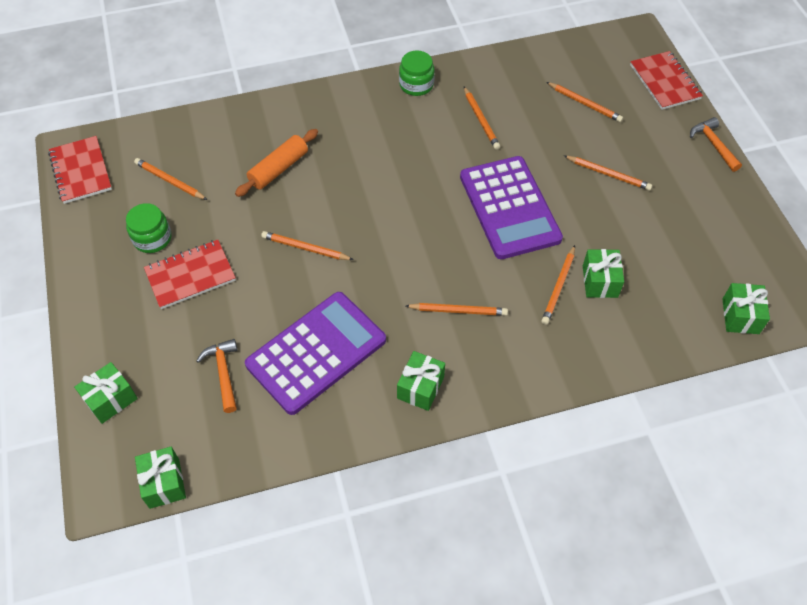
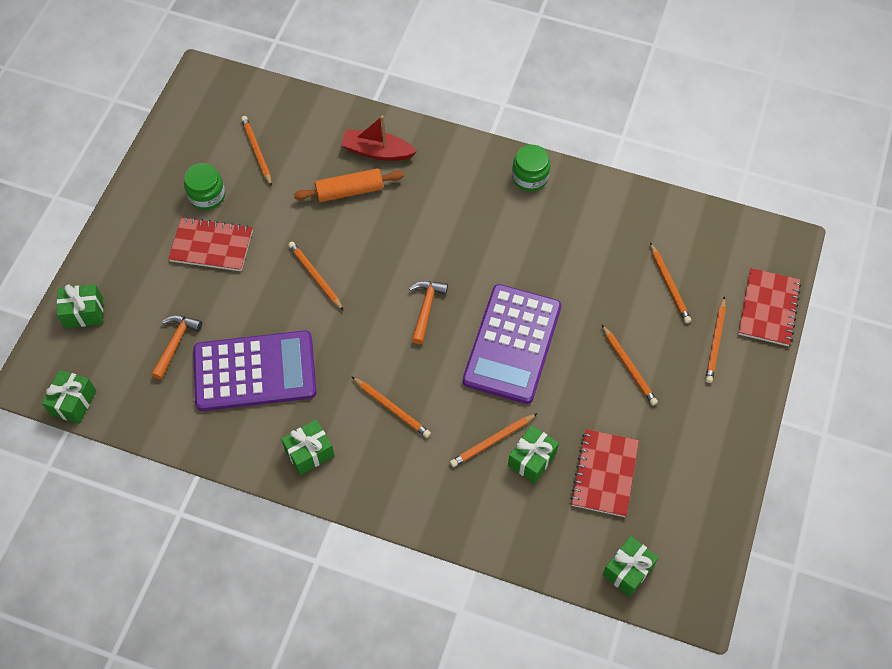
camera: 35 degrees right, 5 degrees up
(81, 171) = (197, 102): red notebook -> red notebook (604, 474)
(277, 128) = (377, 151): none -> red boat
(481, 120) = (558, 245): orange pencil -> orange pencil (715, 342)
(713, 145) = (757, 399): orange hammer -> orange hammer (426, 308)

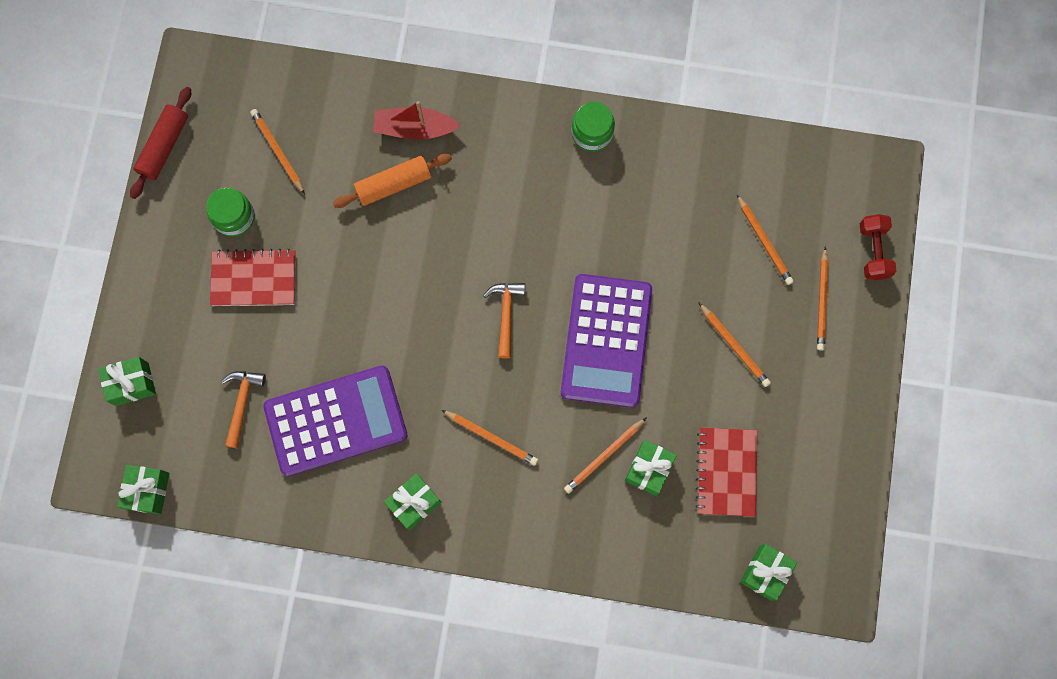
camera: 10 degrees left, 15 degrees up
(162, 134) = (164, 146): none -> red rolling pin
(315, 276) = (377, 297): orange pencil -> none
(768, 308) = (873, 251): red notebook -> red dumbbell

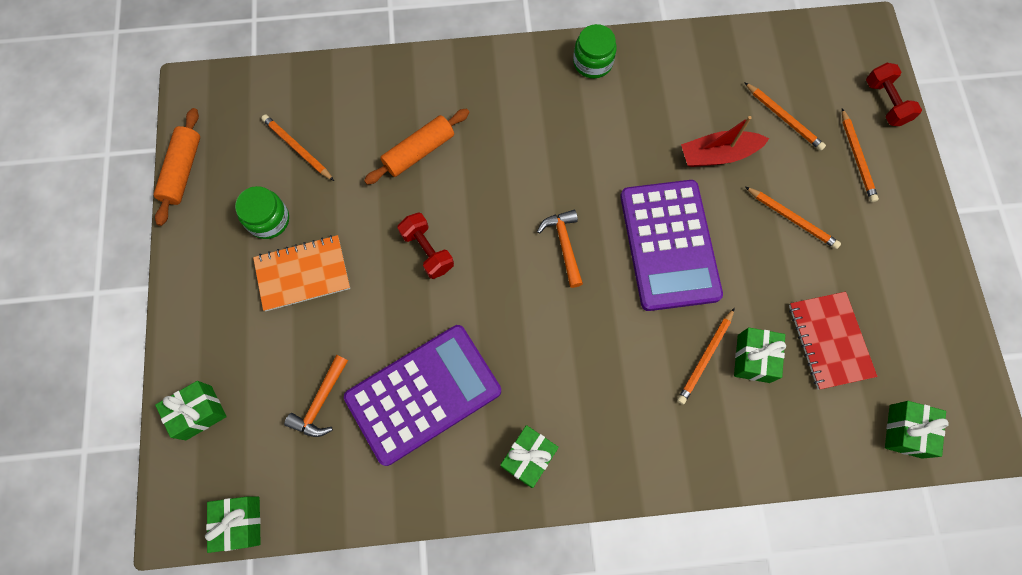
camera: 15 degrees left, 5 degrees down
(164, 146) = (183, 171): red rolling pin -> orange rolling pin
(242, 403) = (320, 402): orange hammer -> orange hammer turned 150 degrees counterclockwise
(254, 279) = (303, 274): red notebook -> orange notebook
(375, 287) = (427, 251): none -> red dumbbell
(415, 129) = (425, 97): red boat -> red boat (718, 155)
(491, 437) = (587, 369): orange pencil -> none

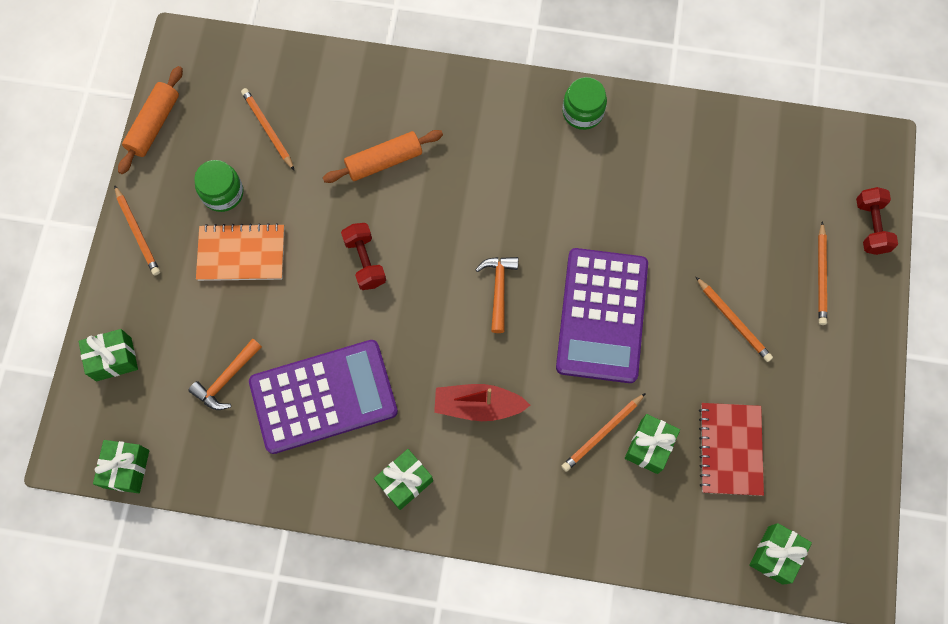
camera: 15 degrees right, 0 degrees up
(718, 155) = (680, 238): red boat -> red boat (478, 405)
(784, 118) = (759, 217): orange pencil -> orange pencil (137, 232)

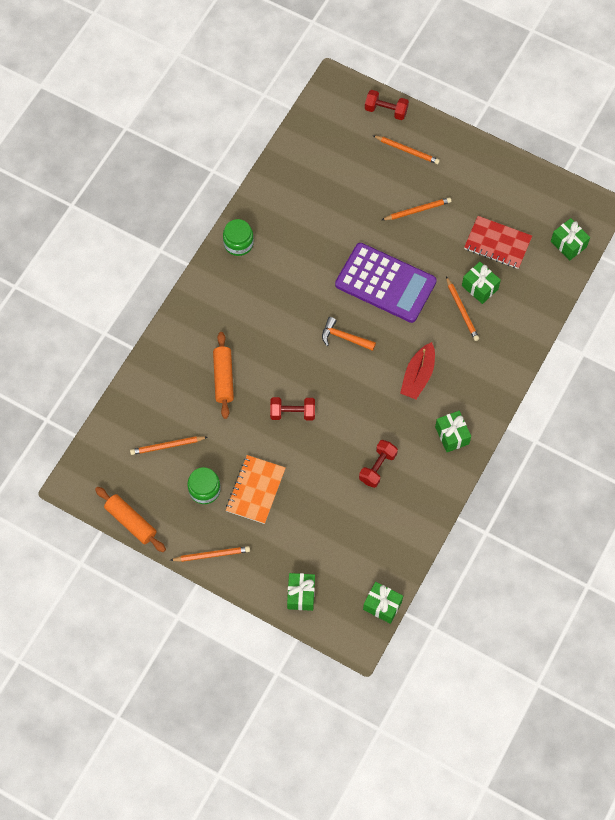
camera: 70 degrees left, 5 degrees down
(227, 379) = (342, 524): orange hammer -> none
(323, 396) = (377, 467): purple calculator -> red dumbbell

